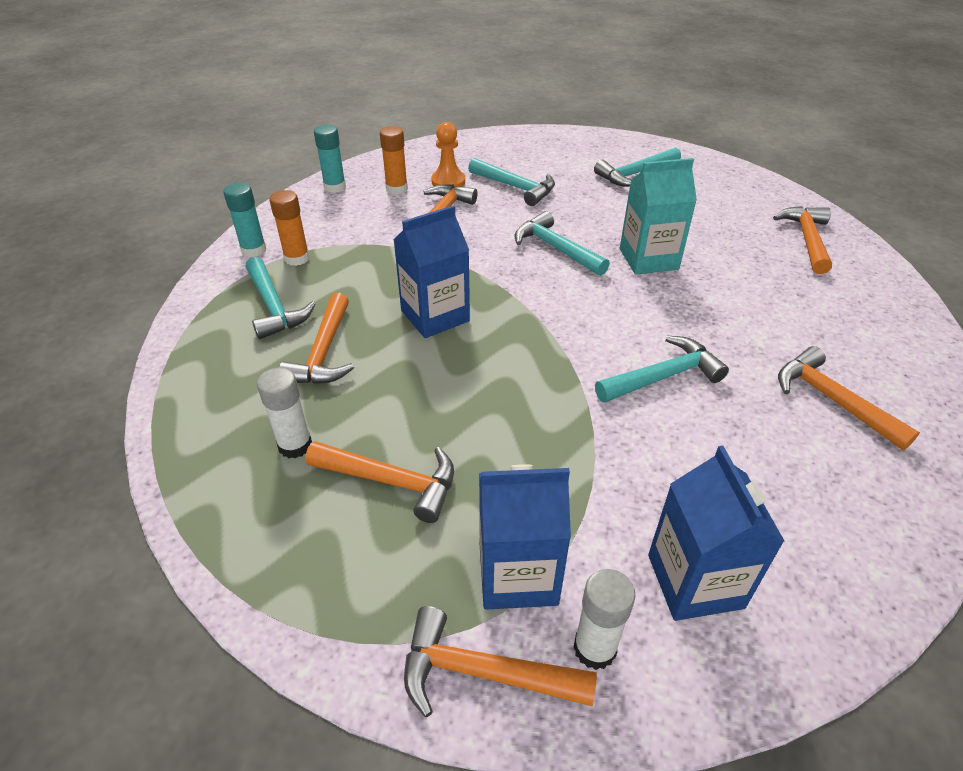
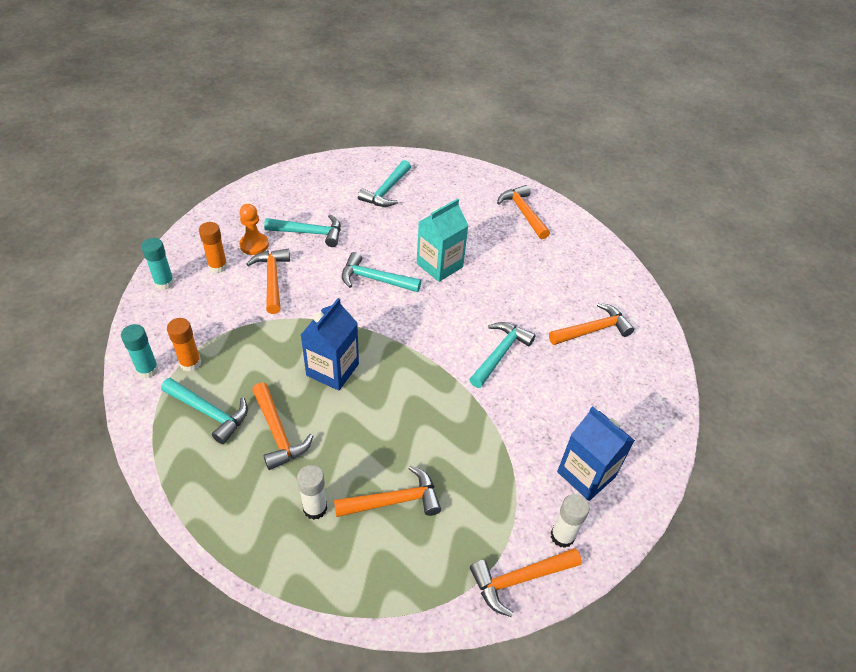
camera: 35 degrees left, 5 degrees up
(518, 574) = (501, 518): blue carton -> none
(831, 400) = (593, 330): orange hammer -> orange hammer turned 135 degrees clockwise

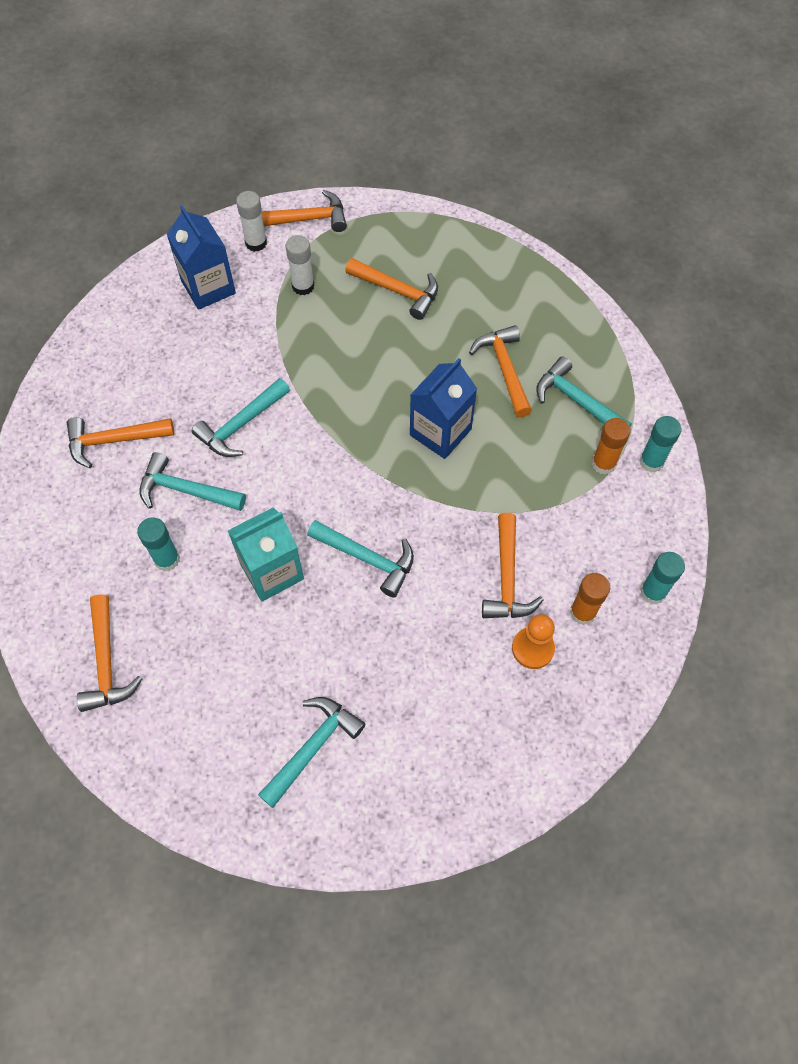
camera: 165 degrees left, 15 degrees up
(310, 233) = (449, 663): turquoise hammer -> turquoise hammer (185, 490)
(315, 508) = (472, 295): white glue stick -> white glue stick (303, 286)
(394, 501) = (398, 291): orange hammer -> orange hammer turned 150 degrees counterclockwise
(513, 264) = (167, 559): none -> turquoise glue stick

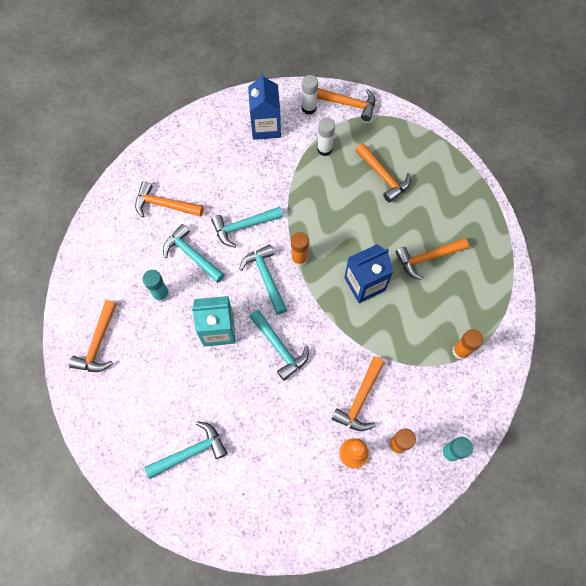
camera: 25 degrees right, 5 degrees up
(338, 436) = (299, 259): none -> orange glue stick
(504, 369) = (427, 258): orange hammer -> orange hammer turned 120 degrees counterclockwise
(576, 400) = (464, 300): turquoise hammer -> turquoise hammer (266, 277)
(651, 462) = (493, 364): turquoise glue stick -> none

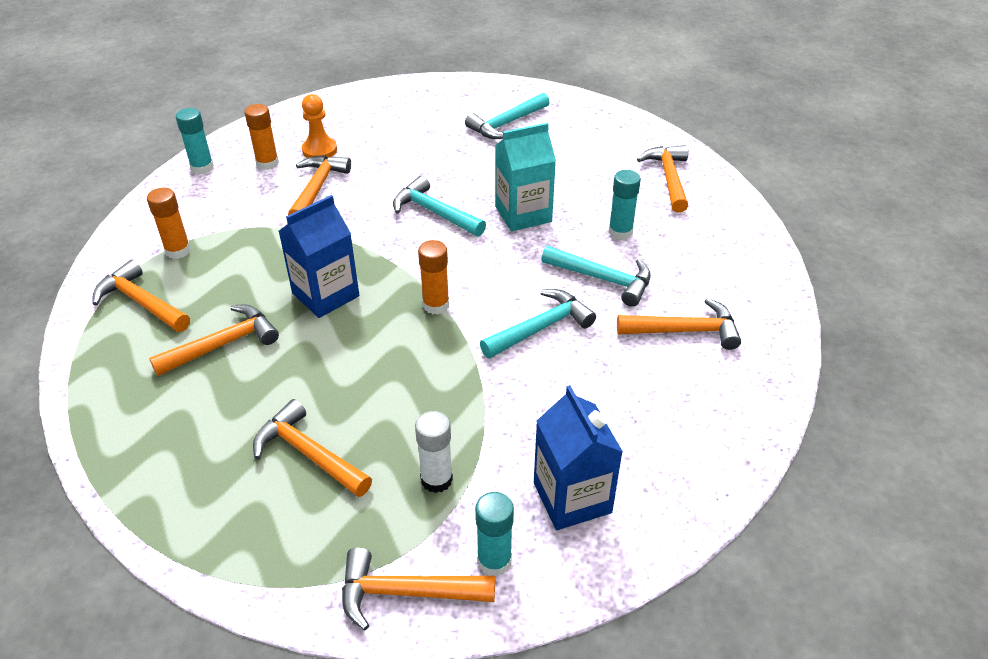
camera: 165 degrees right, 25 degrees down
(266, 277) = (480, 275): turquoise hammer -> none
(309, 108) = (494, 561): white glue stick -> turquoise glue stick
(480, 306) = (141, 302): none -> orange hammer

